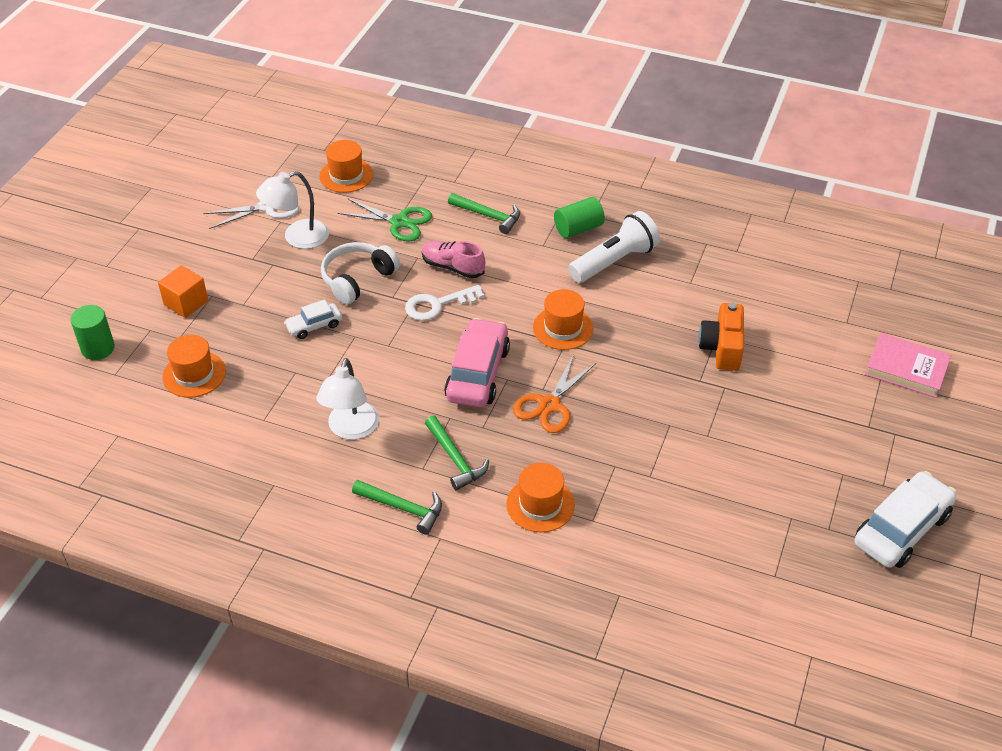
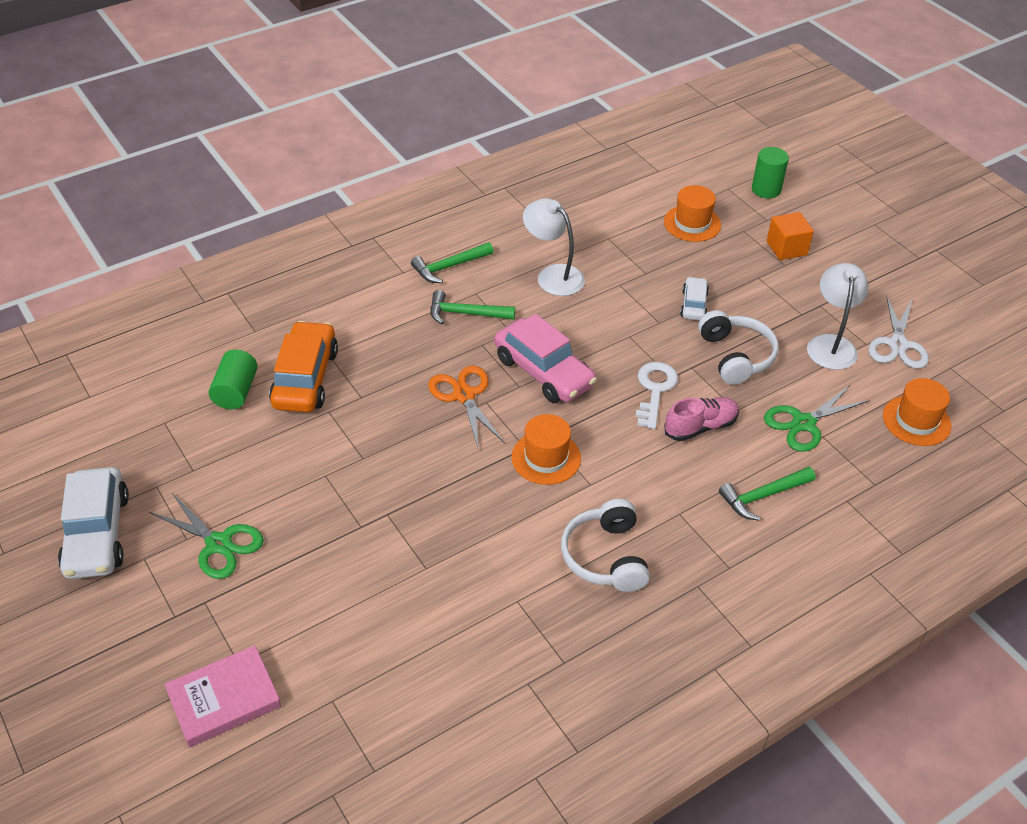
camera: 125 degrees right, 0 degrees up
(540, 504) = (374, 335): orange hat -> none
(578, 228) = (683, 559): green cylinder -> green cylinder (236, 391)
(614, 261) = (605, 556): white flashlight -> white headphones
(633, 516) = (305, 378): none -> orange car
(722, 348) = (406, 560): orange camera -> none
(825, 452) = (218, 544): none -> green scissors

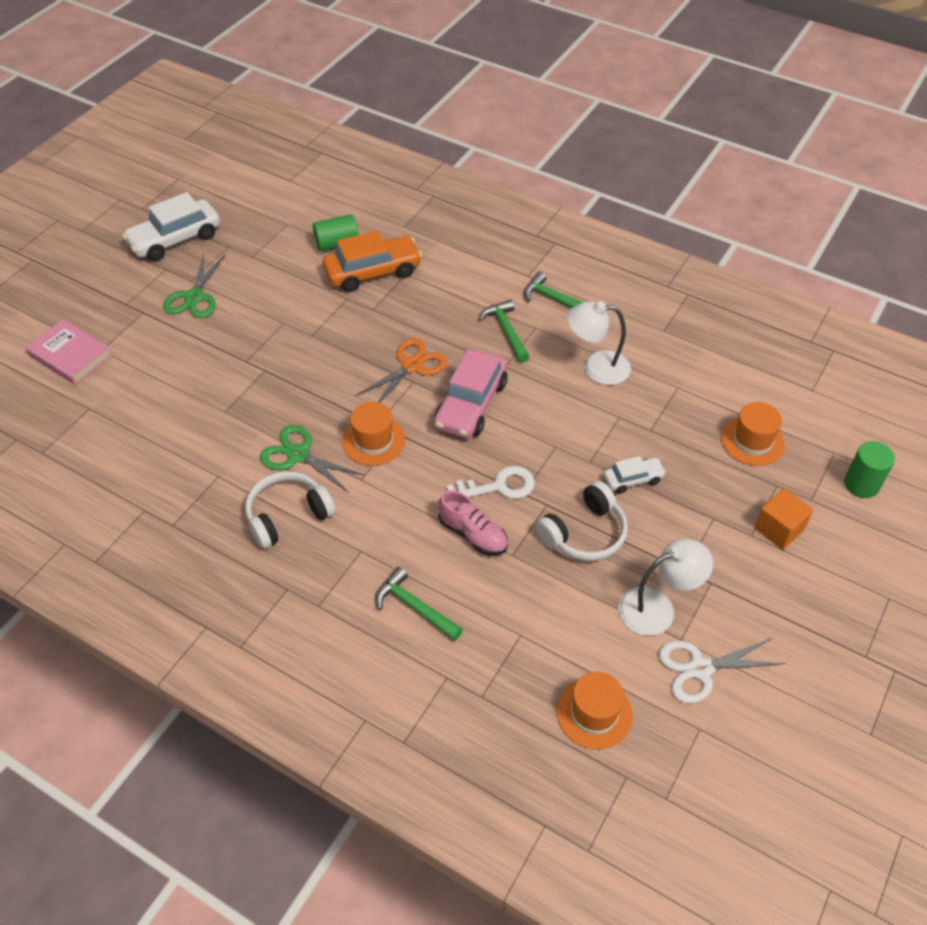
camera: 65 degrees right, 5 degrees up
(553, 275) = (596, 367): white lamp -> white lamp turned 105 degrees counterclockwise
(803, 423) = (528, 614): green scissors -> green scissors (298, 455)

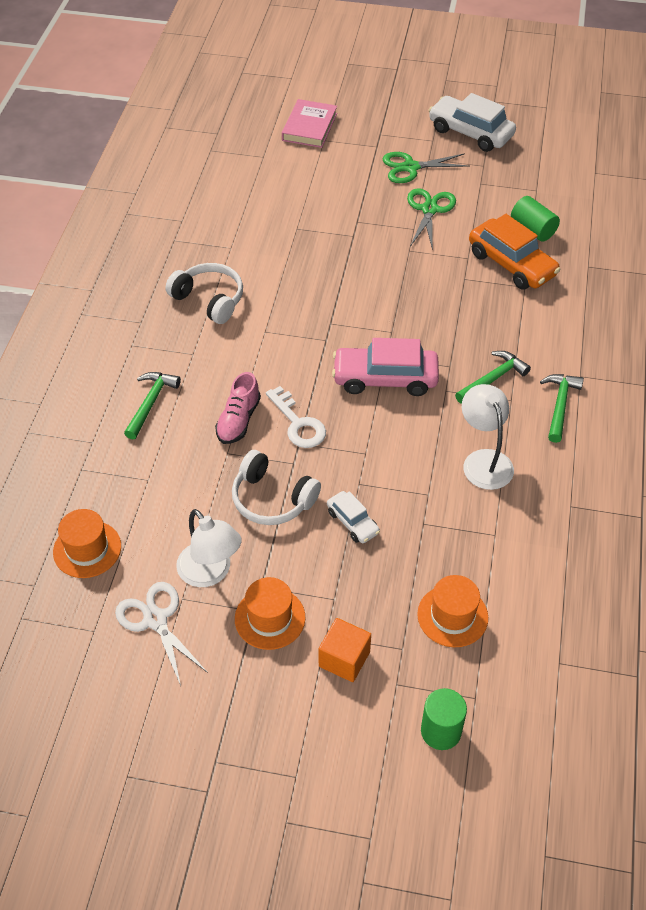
camera: 70 degrees right, 0 degrees up
(298, 455) = (272, 285): green scissors -> green scissors (429, 210)
(373, 441) = (310, 326): orange hat -> orange hat (270, 618)
(412, 366) = (409, 325): orange scissors -> none

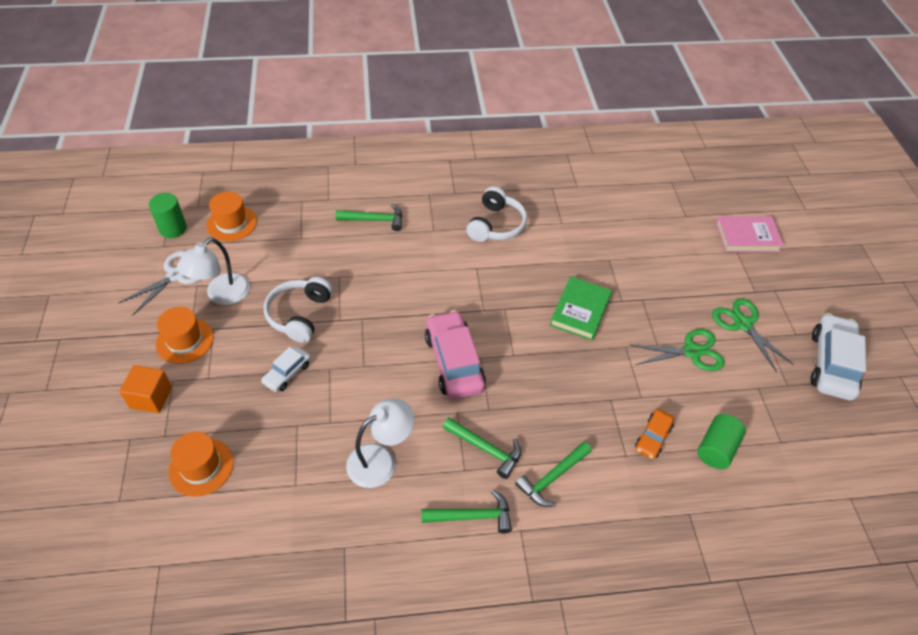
camera: 70 degrees right, 0 degrees up
(238, 420) = (374, 275): pink shoe -> none
(298, 423) = (382, 313): white key -> none
(354, 268) = (580, 311): none -> green book
(441, 731) = (85, 480): green cylinder -> green cylinder (173, 229)
(511, 264) = (653, 437): orange car -> orange car, size x0.53
(534, 341) = (552, 478): none -> green hammer

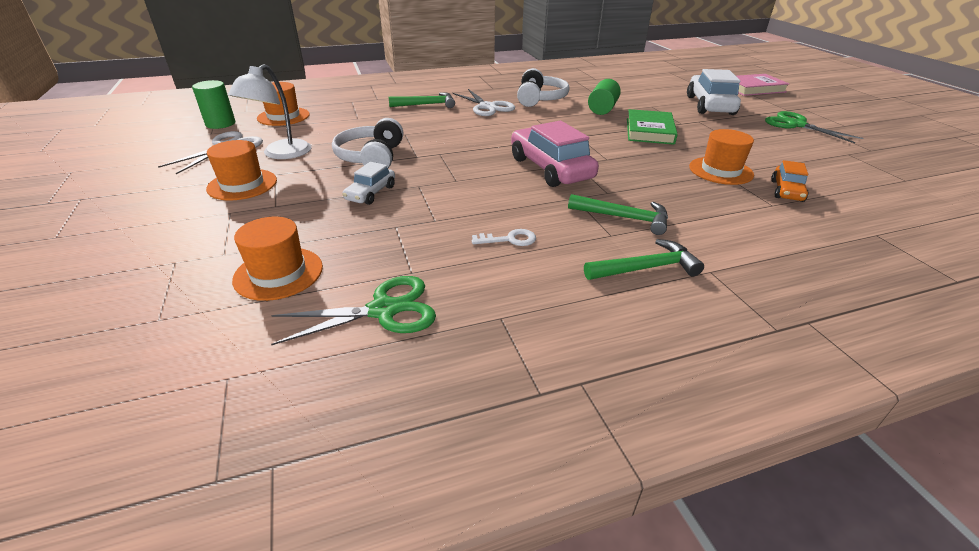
camera: 10 degrees left, 15 degrees down
(151, 397) = (203, 227): orange cube -> none
(380, 460) = (509, 239): white lamp -> white key
(435, 234) = (487, 107): none -> white scissors
(552, 478) = (712, 228): green hammer -> none
(611, 394) = (720, 171): none -> orange hat
(691, 352) = (769, 141): green scissors -> green scissors (383, 310)
(716, 448) = (853, 190): green cylinder -> green cylinder (602, 109)
(831, 364) = (892, 136): white car -> white car (709, 105)

